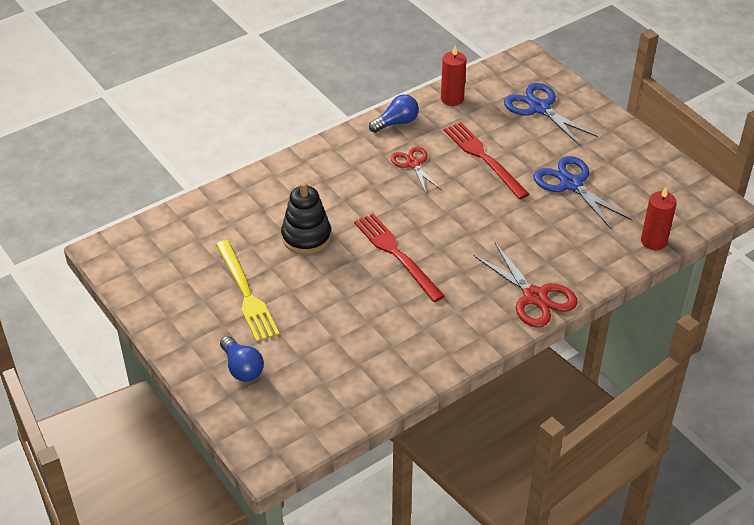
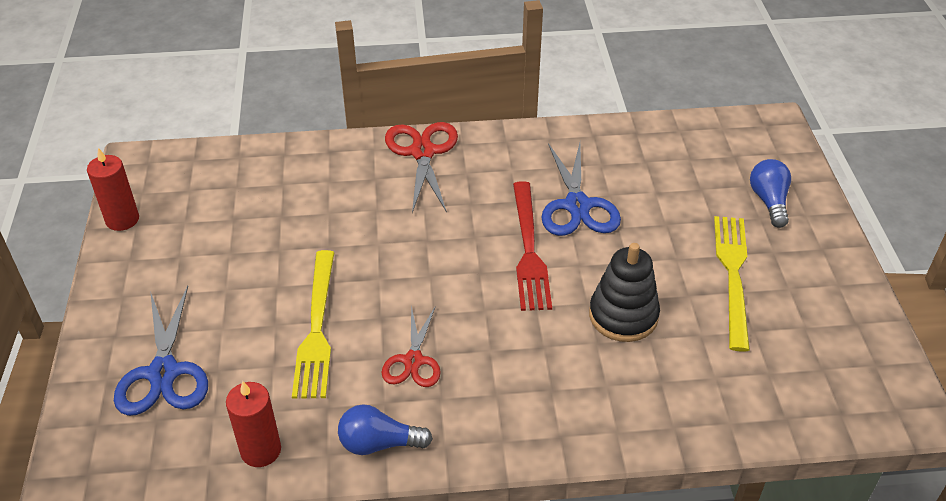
camera: 150 degrees left, 0 degrees up
(484, 158) = (316, 328): red fork -> yellow fork
(571, 184) = (254, 248): blue scissors -> blue scissors (577, 206)
(653, 241) = (249, 154): red candle -> red candle (122, 219)

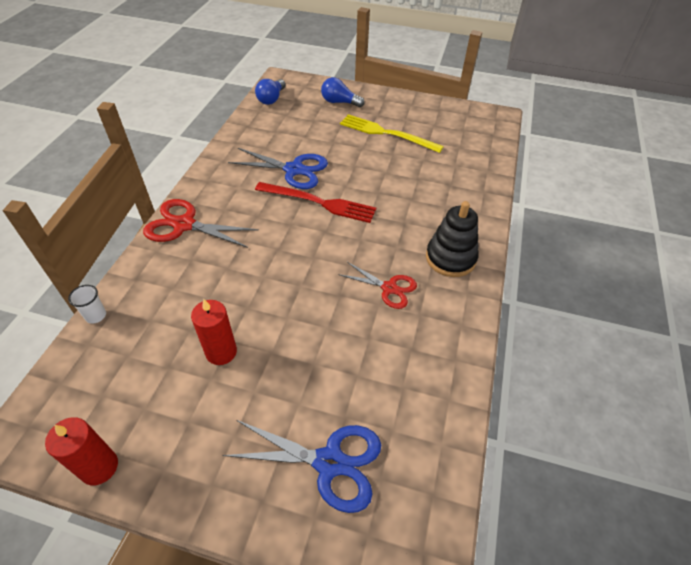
camera: 70 degrees left, 5 degrees up
(261, 450) = (439, 402): red candle -> red candle (221, 352)
(273, 146) = (96, 316): none -> white cup
(316, 328) = (331, 336): yellow fork -> none
(379, 443) = (455, 327): blue light bulb -> blue light bulb (271, 99)
(623, 316) = (396, 182): black stacking toy -> black stacking toy (450, 258)

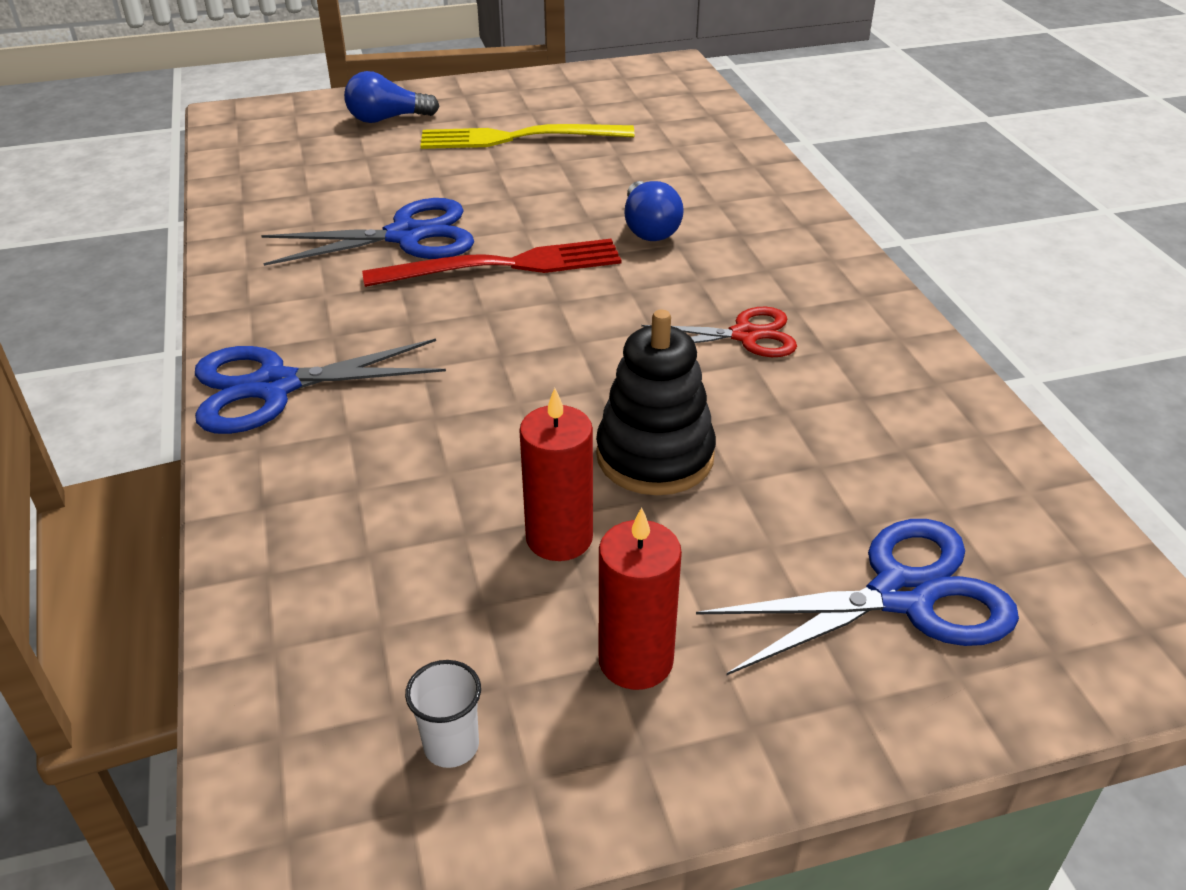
camera: 30 degrees left, 10 degrees down
(96, 316) = (238, 597): white cup -> white cup (451, 745)
(99, 467) = (515, 817): red candle -> red candle (635, 660)
(184, 225) = (275, 387): red scissors -> blue scissors
(271, 99) = (247, 149): blue light bulb -> blue light bulb (649, 228)
(450, 258) = (795, 263): black stacking toy -> black stacking toy (655, 456)

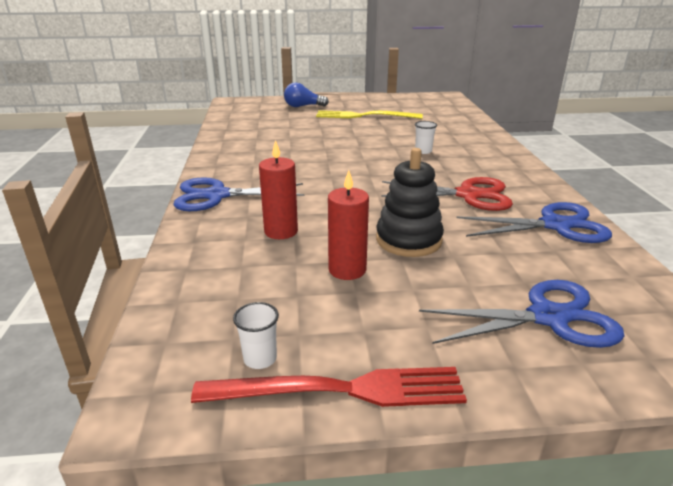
camera: 10 degrees right, 10 degrees down
(406, 236) = (300, 146): blue scissors -> blue scissors (555, 225)
(503, 266) = (345, 160): red fork -> red fork (340, 390)
(635, 660) = (378, 330): red candle -> red candle (281, 231)
(649, 228) = (423, 151): blue light bulb -> white cup
(745, 335) = (468, 195): red scissors -> red scissors, size x1.54

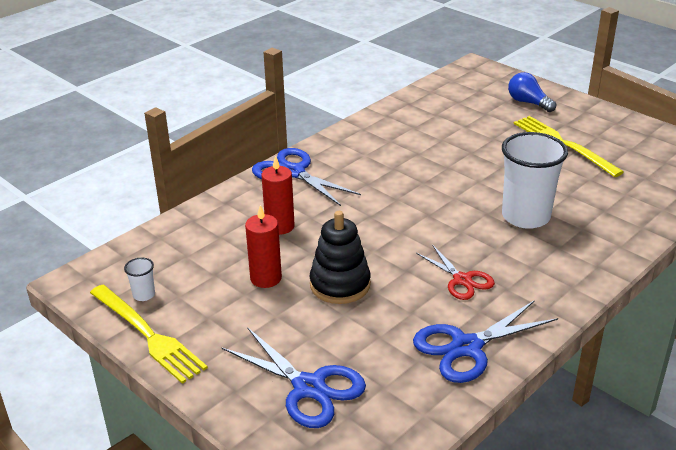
camera: 50 degrees right, 5 degrees up
(340, 390) = (147, 335): red fork -> yellow fork
(423, 151) = (525, 216): white cup -> white cup, size x2.41
(468, 195) = (462, 280): red scissors -> red scissors, size x0.65
(555, 225) = (466, 347): blue scissors -> blue scissors turned 105 degrees clockwise

